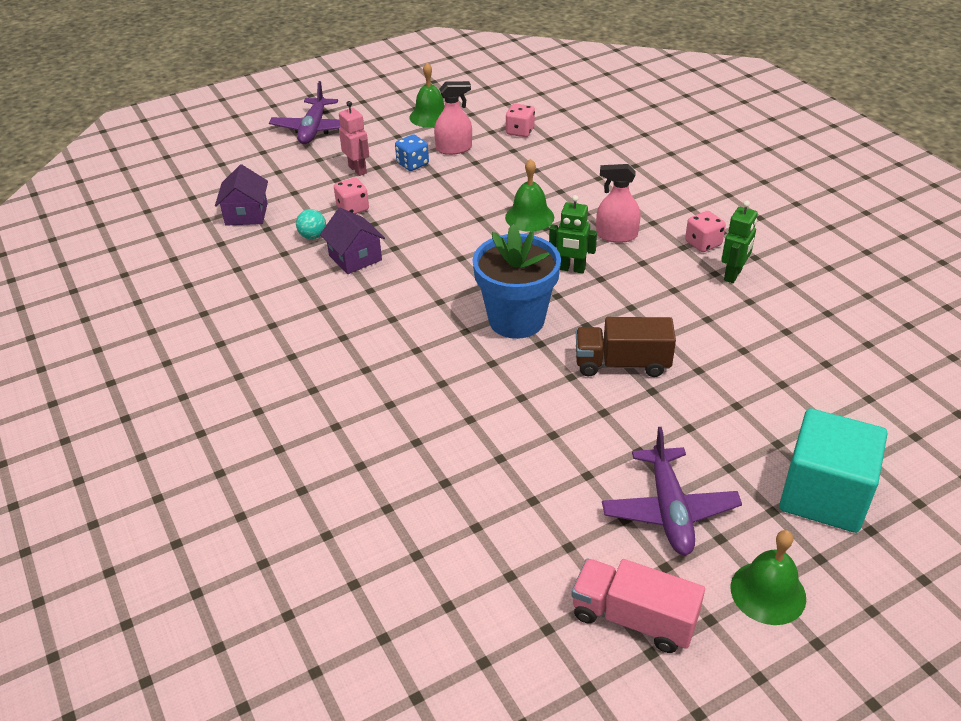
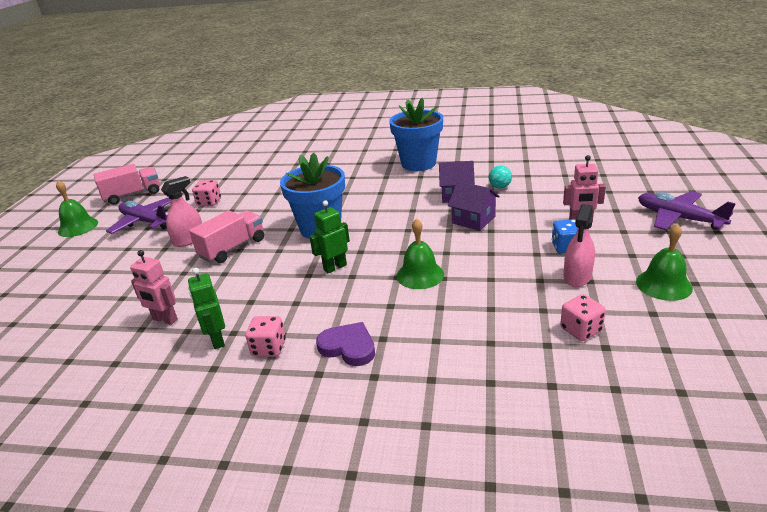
camera: 130 degrees right, 10 degrees down
(246, 214) = (554, 172): purple house -> purple house (473, 220)
(281, 326) = (418, 163): none -> blue flower pot
(353, 208) = (520, 207): pink dice -> pink dice (209, 202)
(616, 235) = (342, 306): pink spray bottle -> pink spray bottle (189, 239)
(622, 364) = (233, 248): brown truck -> pink truck
(652, 209) = (348, 347): none -> purple heart
(759, 325) = (165, 319): none -> pink robot
(824, 495) = (65, 267): turquoise cube -> none

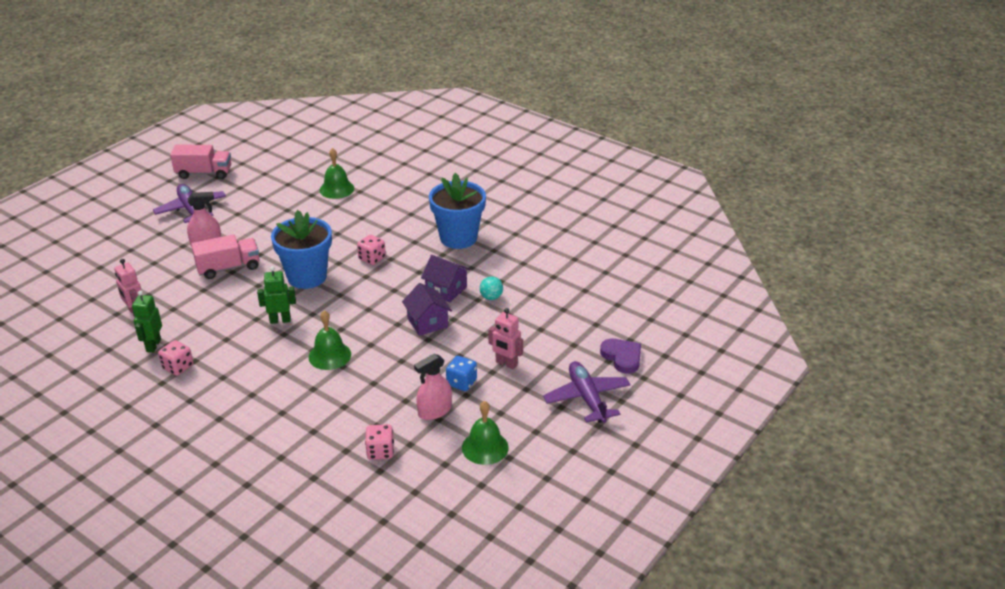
camera: 25 degrees right, 5 degrees up
(78, 227) = (141, 193): green bell -> green bell (337, 189)
(209, 202) = (252, 209): pink dice -> pink dice (372, 258)
(348, 347) = (224, 390): purple heart -> purple heart (622, 357)

